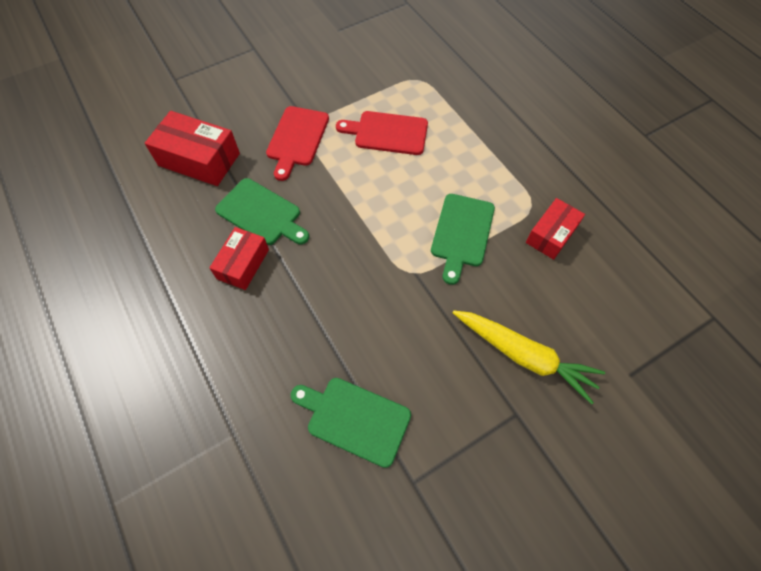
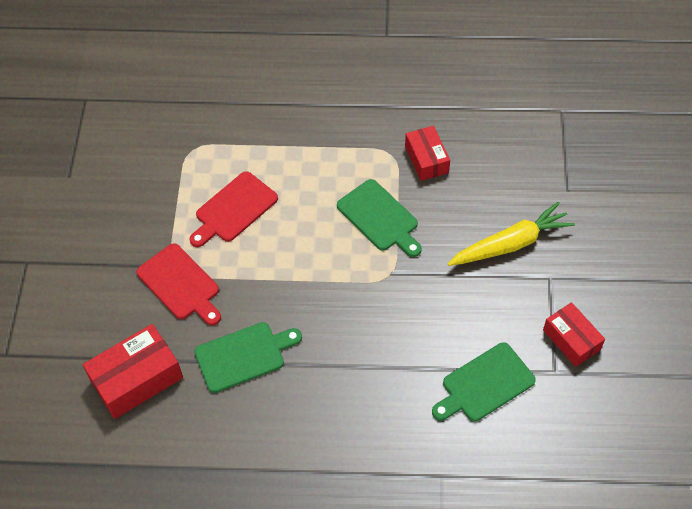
camera: 55 degrees left, 5 degrees down
(243, 264) = (287, 396): red box -> red box (571, 340)

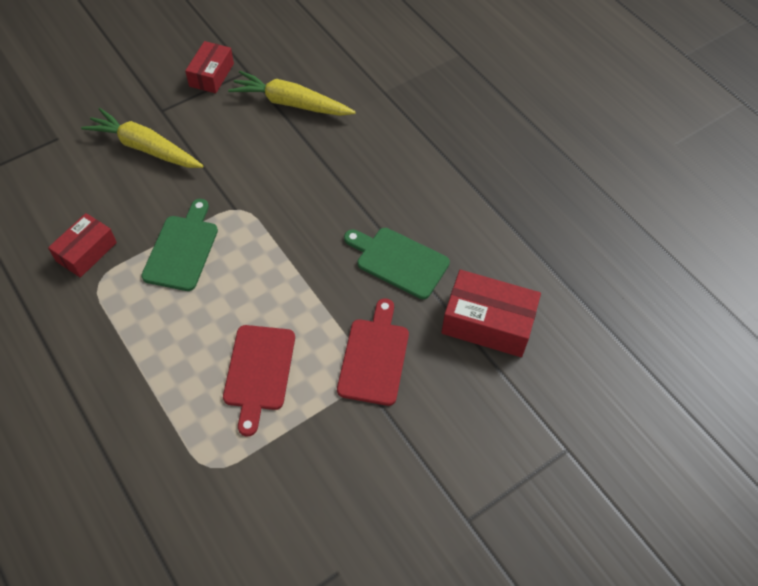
camera: 130 degrees left, 0 degrees up
(233, 209) = (258, 372): red cutting board -> red cutting board turned 90 degrees clockwise
(484, 384) = (291, 103): green cutting board -> yellow carrot

